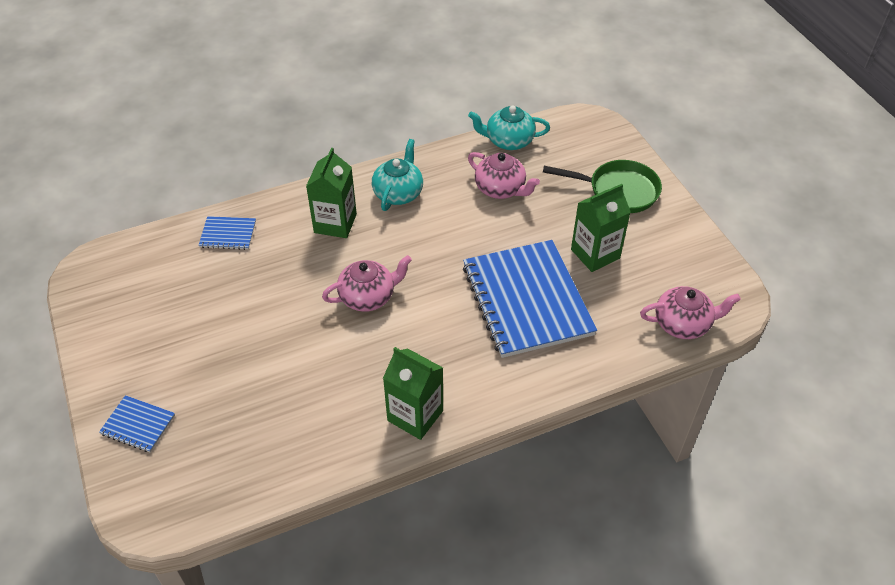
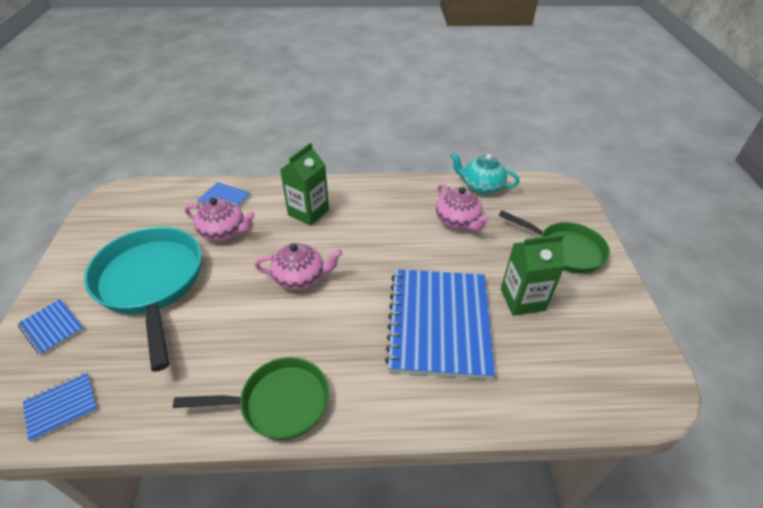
camera: 20 degrees right, 5 degrees down
(209, 487) = (61, 406): none -> blue notebook
(212, 349) = (151, 283): none -> turquoise pan
(398, 193) = (371, 203): turquoise teapot -> none
(415, 415) = (279, 403): green carton -> green pan
(683, 324) = (592, 398): pink teapot -> pink teapot (224, 232)

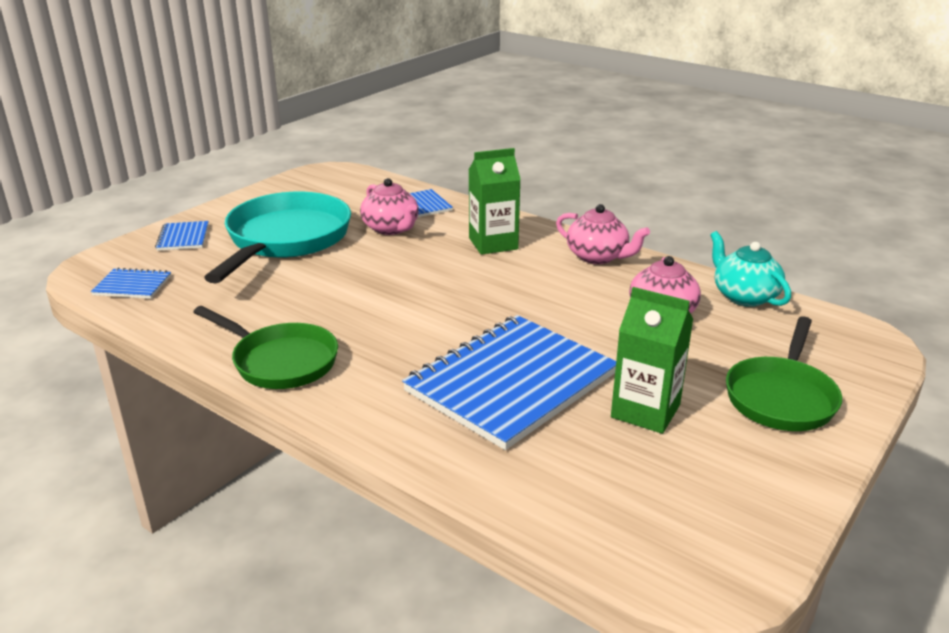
camera: 40 degrees right, 15 degrees down
(300, 277) = (416, 288): pink teapot -> pink teapot (598, 257)
(565, 250) = (781, 397): green pan -> green pan turned 45 degrees clockwise

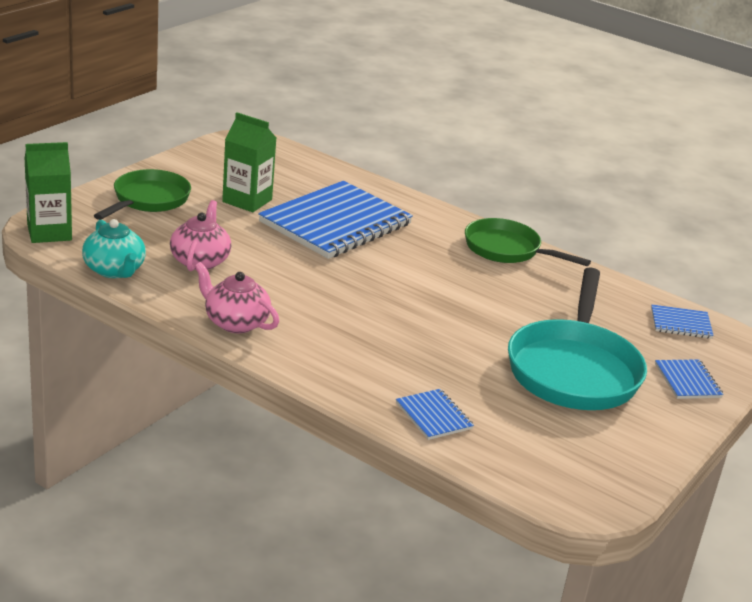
camera: 175 degrees right, 0 degrees up
(391, 228) = (463, 378): pink teapot -> none
(493, 243) = (345, 348): green carton -> green carton (49, 232)

